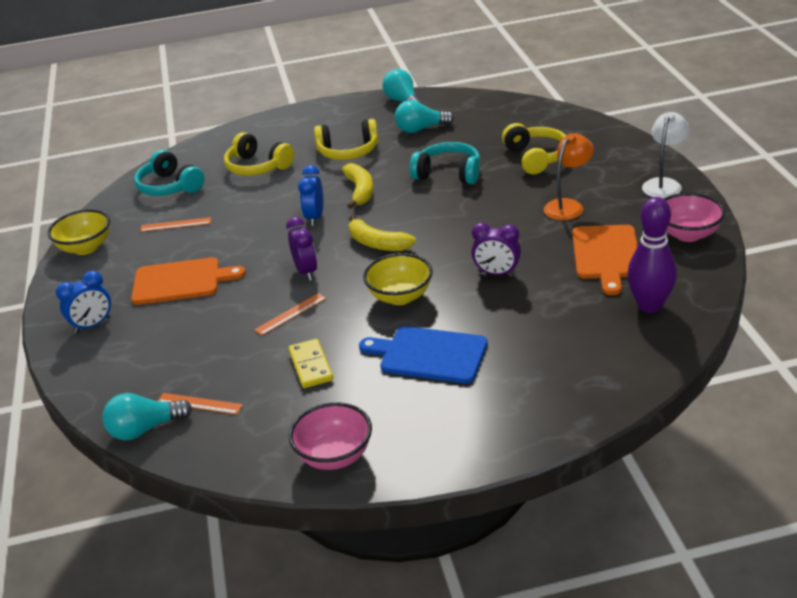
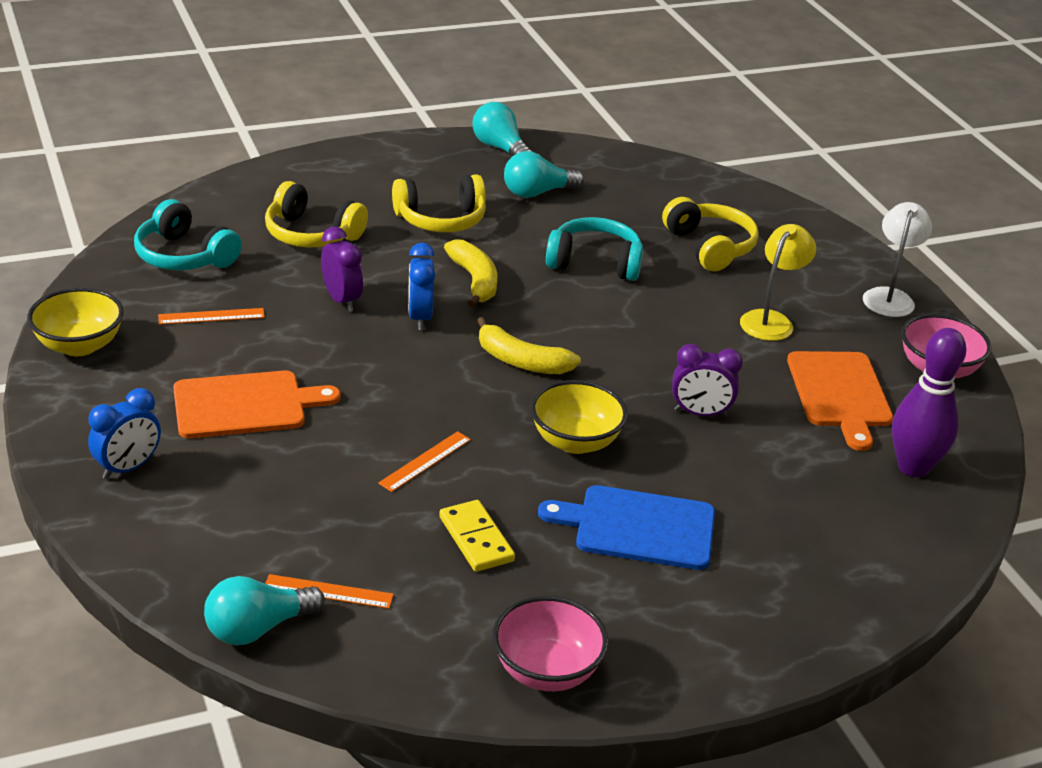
camera: 15 degrees left, 0 degrees up
(306, 271) = (430, 398): purple clock -> purple clock (342, 300)
(568, 206) = (771, 320): orange lamp -> yellow lamp

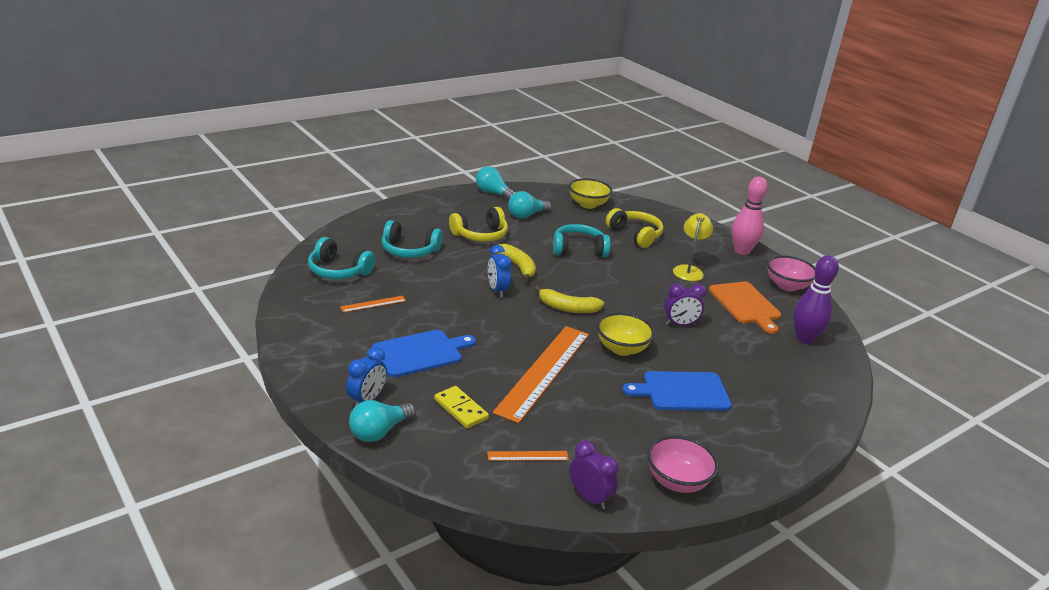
camera: 15 degrees left, 5 degrees down
(79, 345) = (299, 331): yellow bowl -> yellow bowl (588, 204)
(245, 405) = (420, 353): orange cutting board -> blue cutting board
(257, 628) = (497, 485): turquoise light bulb -> turquoise light bulb (379, 432)
(311, 234) = (409, 250): yellow headphones -> turquoise headphones
(342, 300) = (447, 286): purple clock -> purple clock (589, 498)
(425, 461) = (543, 371): orange ruler -> orange ruler, size x2.41
(476, 539) = (597, 412): yellow domino -> yellow domino (461, 409)
(889, 297) = (741, 251): white lamp -> pink bowling pin

